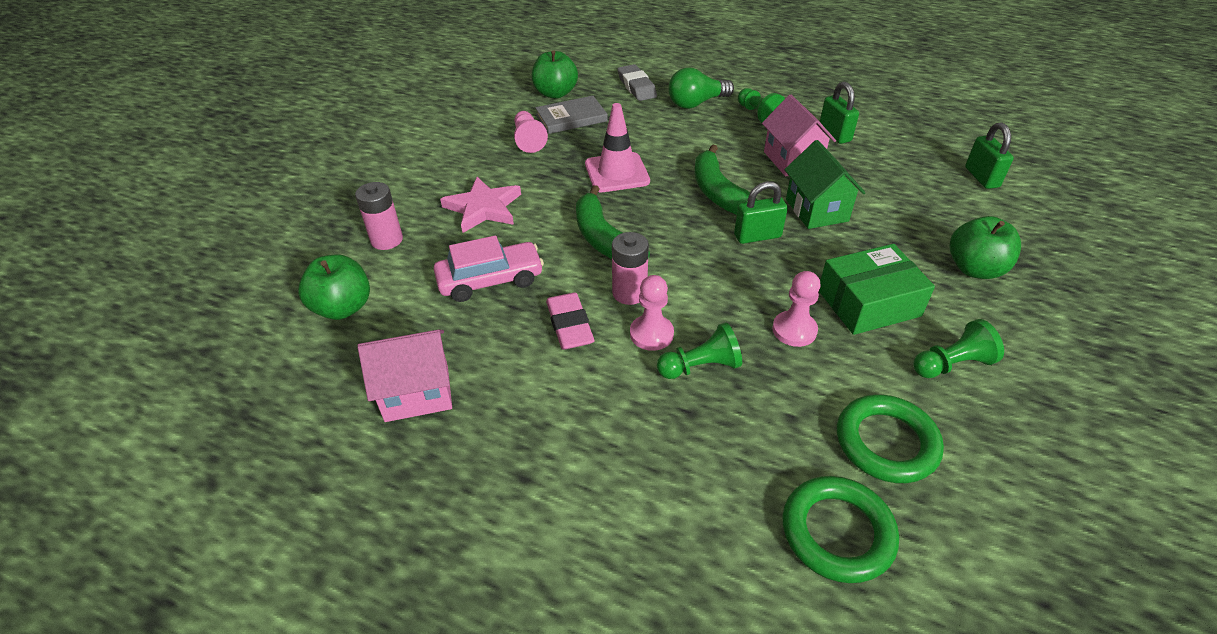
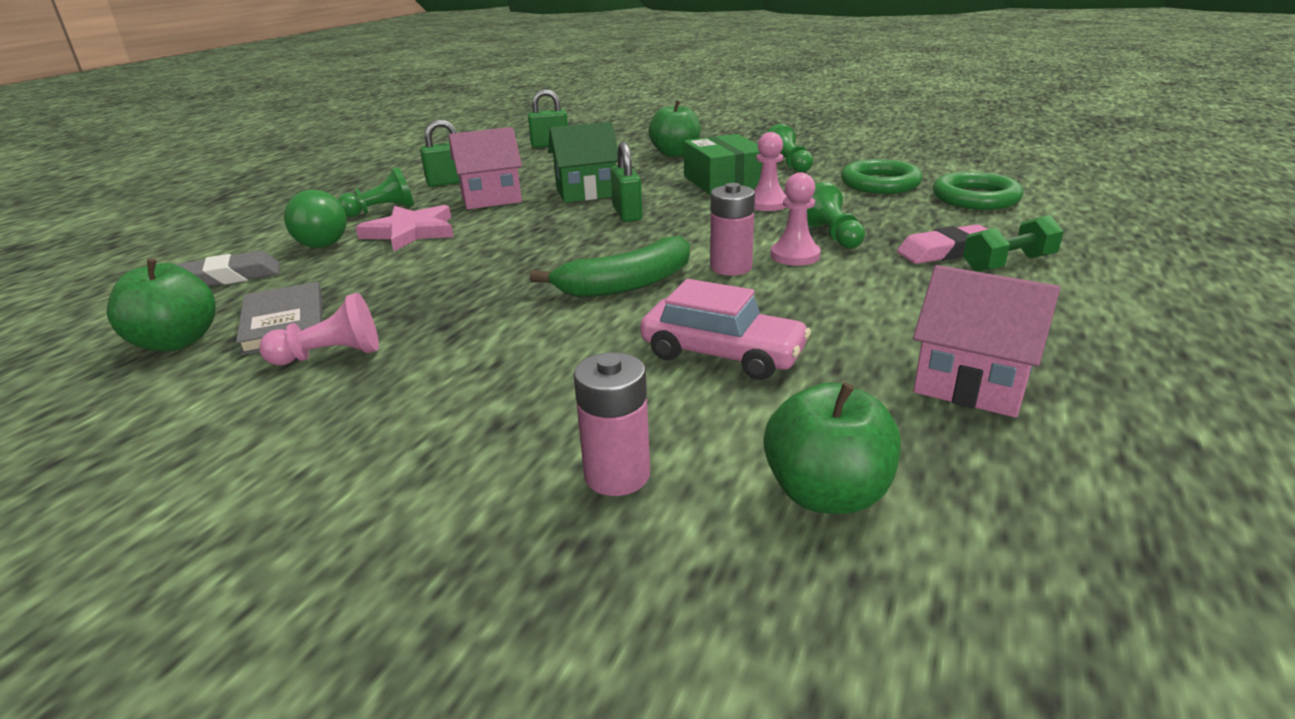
camera: 90 degrees left, 15 degrees down
(417, 393) = (971, 385): pink house -> pink house turned 45 degrees counterclockwise
(483, 208) = (533, 379): pink star -> pink star (410, 232)
(490, 280) = (722, 354): pink car -> pink car turned 135 degrees clockwise
(569, 325) = (797, 296): pink eraser -> pink eraser (945, 252)
(617, 173) = (473, 282): pink traffic cone -> none
(618, 490) = (1008, 263): none -> green dumbbell
(718, 193) = (542, 229): green banana -> none

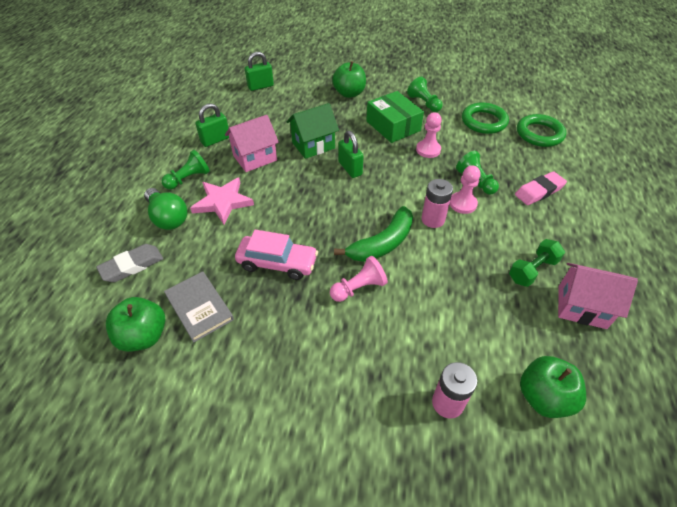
camera: 15 degrees left, 20 degrees up
(330, 355) = (247, 334): pink pawn -> pink pawn (359, 288)
(722, 354) = (459, 300): pink car -> pink car (277, 263)
(1008, 263) = (572, 199): green dumbbell -> green dumbbell (532, 270)

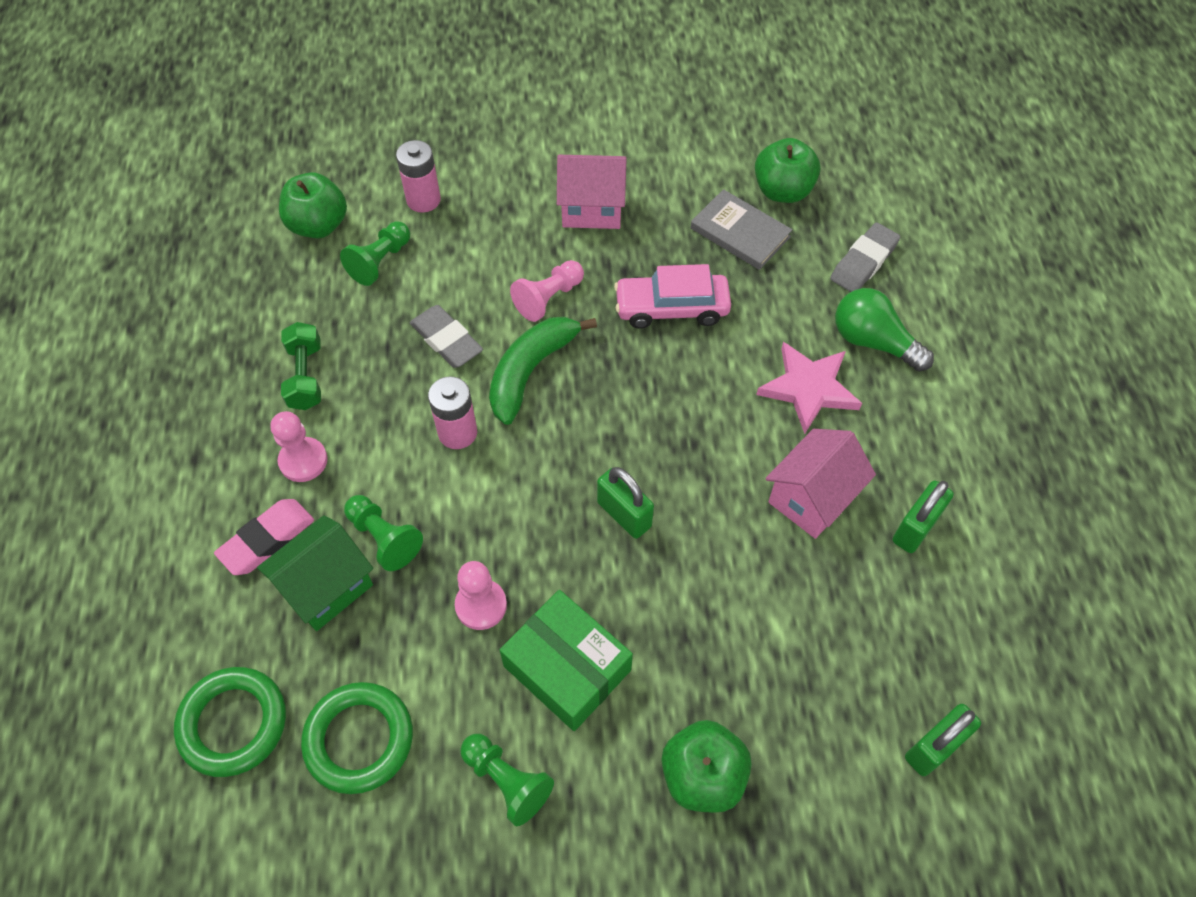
camera: 165 degrees right, 10 degrees up
(188, 179) = (897, 421): green pawn -> green pawn (380, 262)
(313, 145) = (716, 560): green house -> green house (326, 587)
(435, 274) = (446, 340): none -> grey eraser
(463, 204) = (408, 477): pink pawn -> pink pawn (303, 461)
(532, 270) = (306, 376): green dumbbell -> green dumbbell turned 45 degrees counterclockwise
(581, 307) = (248, 336): pink house -> pink house (592, 209)

